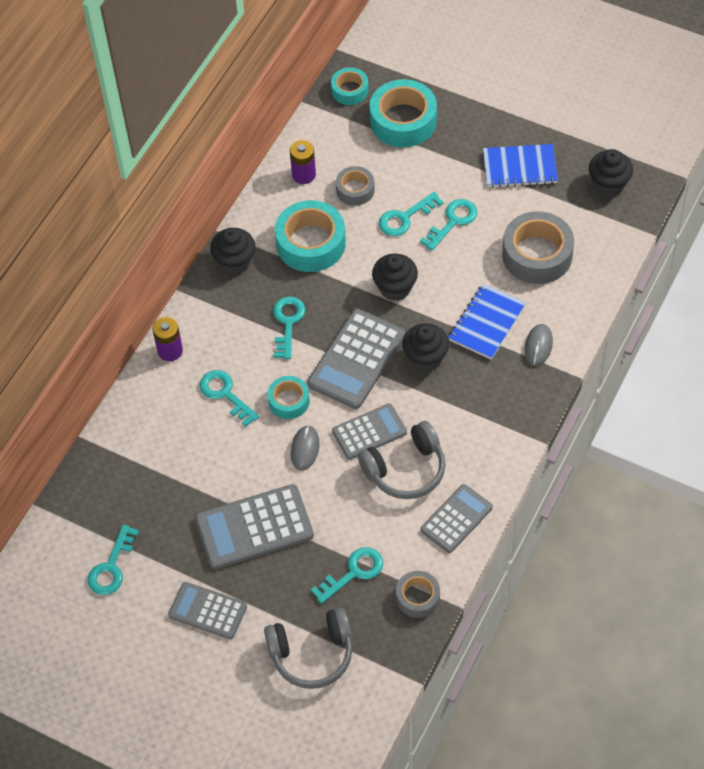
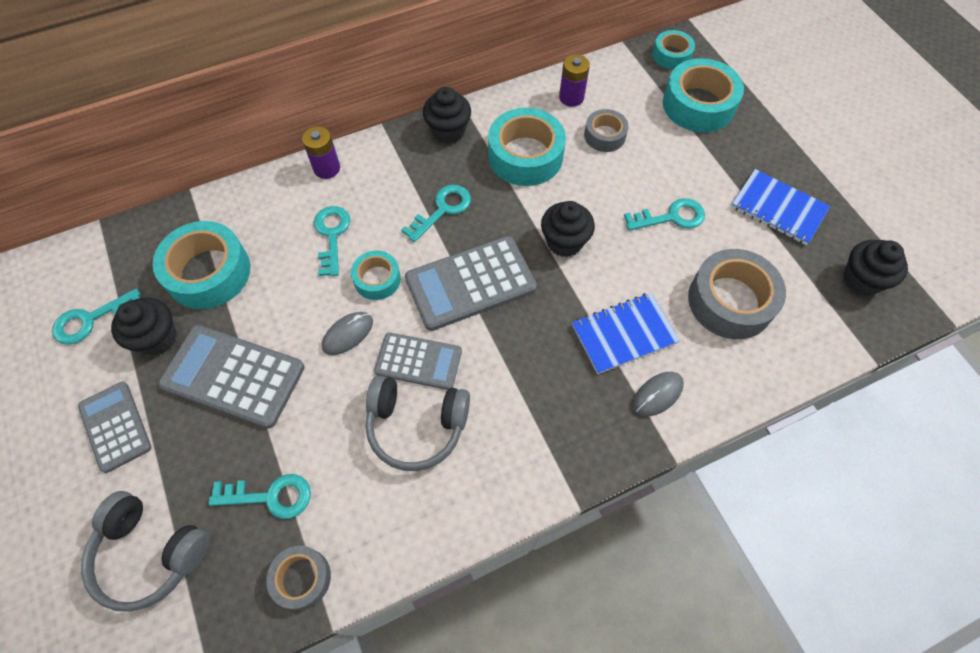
camera: 35 degrees right, 5 degrees up
(162, 479) = (208, 272): none -> turquoise tape
(405, 218) = (629, 186): turquoise key -> none
(425, 358) = (534, 327): black cupcake -> black cupcake (157, 338)
(456, 519) = (417, 520): grey calculator -> none

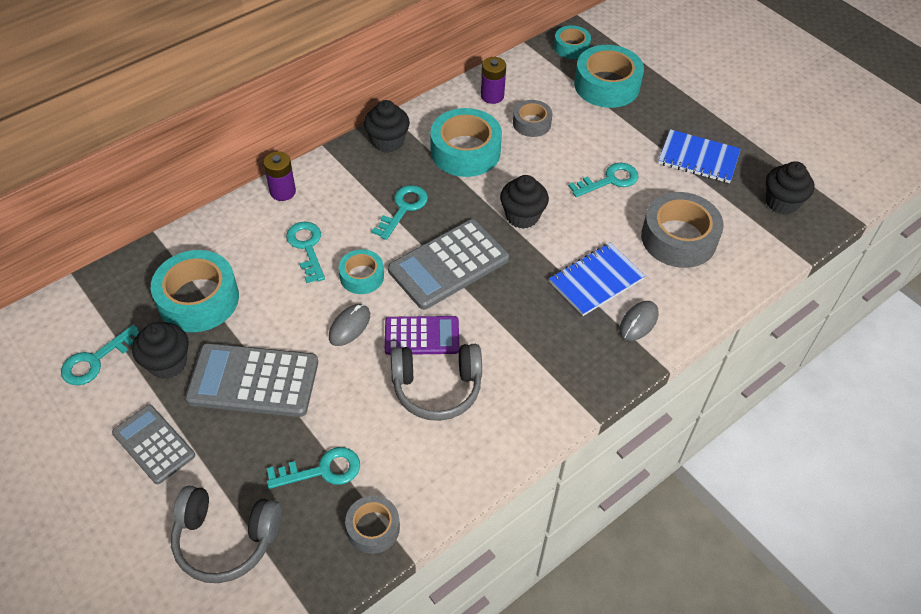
camera: 15 degrees left, 10 degrees down
(418, 361) = (422, 336): grey calculator -> purple calculator

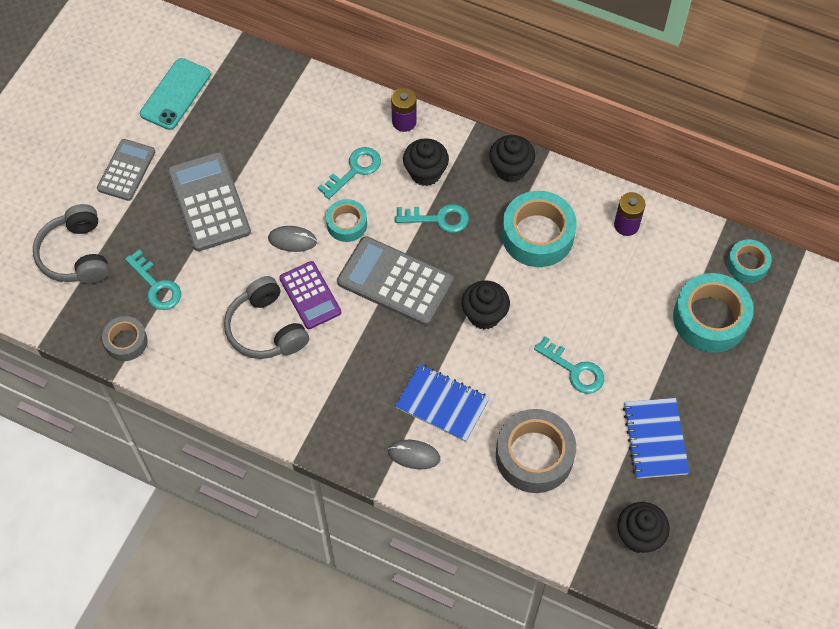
camera: 65 degrees right, 10 degrees up
(96, 360) = (175, 94): turquoise key -> turquoise phone
(168, 363) = (196, 139): black cupcake -> black cupcake (425, 173)
(198, 299) = (263, 125): turquoise tape -> none
(531, 123) = (610, 274): grey tape -> none

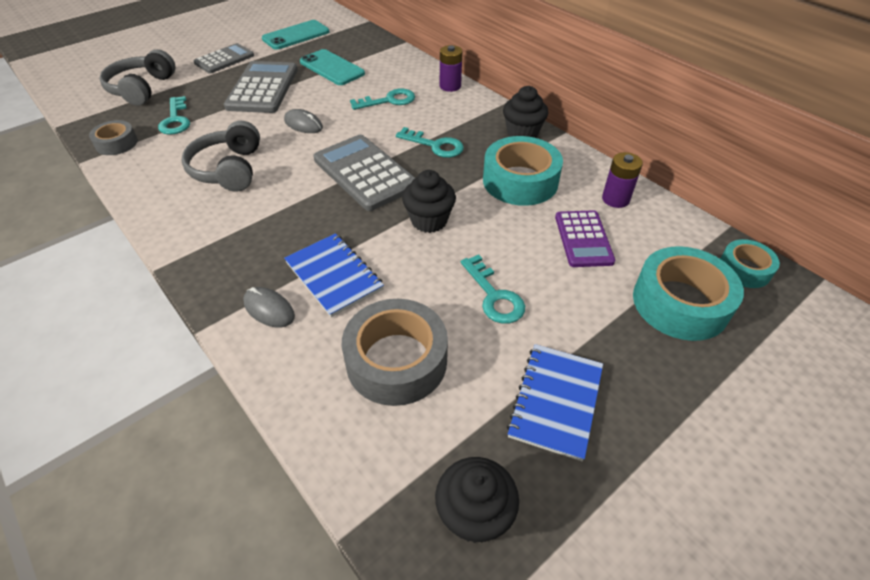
camera: 25 degrees right, 15 degrees down
(259, 139) = (332, 68): none -> turquoise phone
(310, 295) = (285, 160): purple calculator -> purple calculator (583, 239)
(347, 224) = (355, 127): turquoise tape -> none
(425, 173) = (445, 117): black cupcake -> none

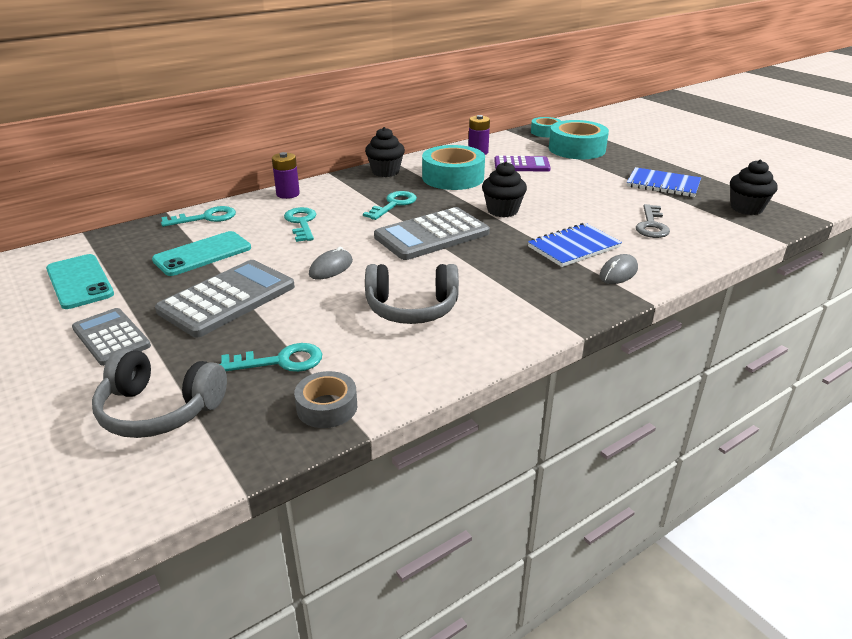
camera: 85 degrees left, 15 degrees down
(262, 88) = (227, 299): grey calculator -> grey calculator turned 120 degrees clockwise
(396, 361) = (651, 225): grey tape -> grey key
(494, 296) = (582, 194): turquoise key -> turquoise key (206, 218)

